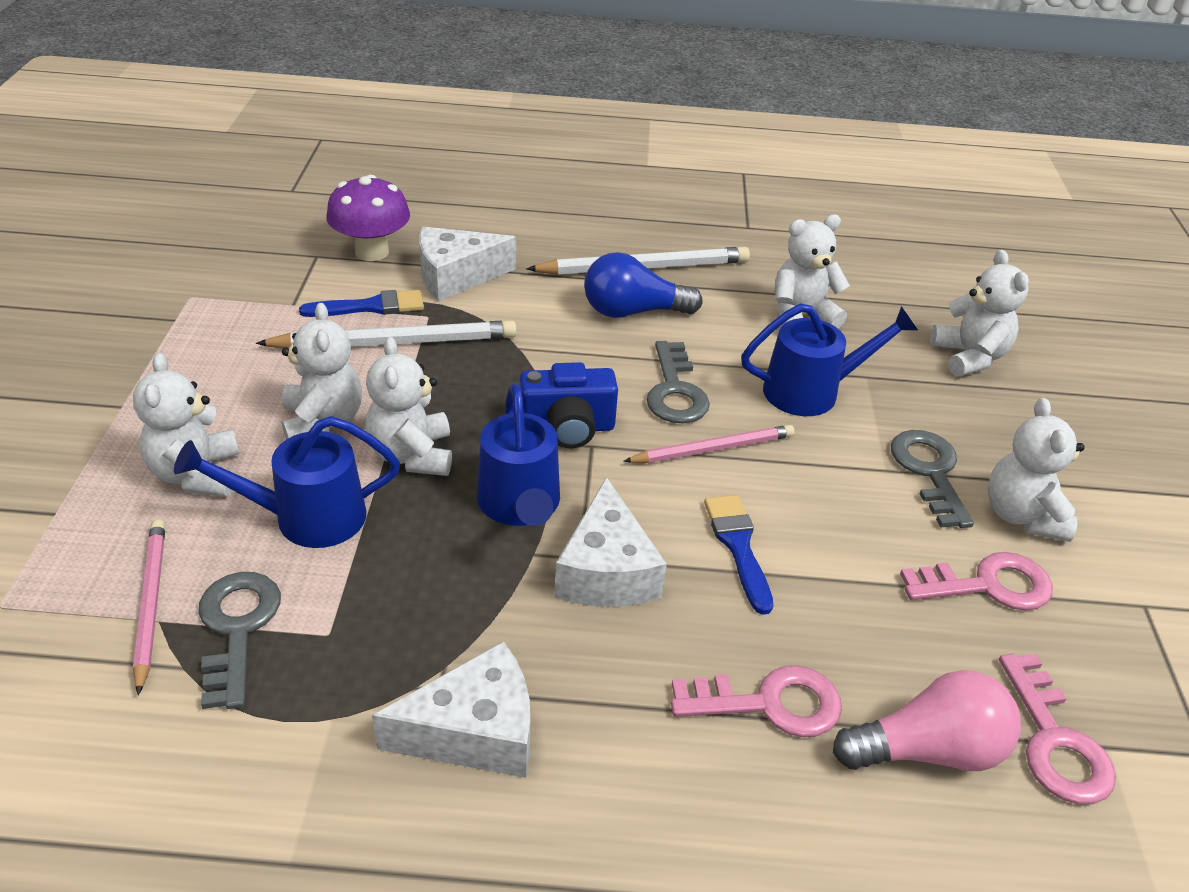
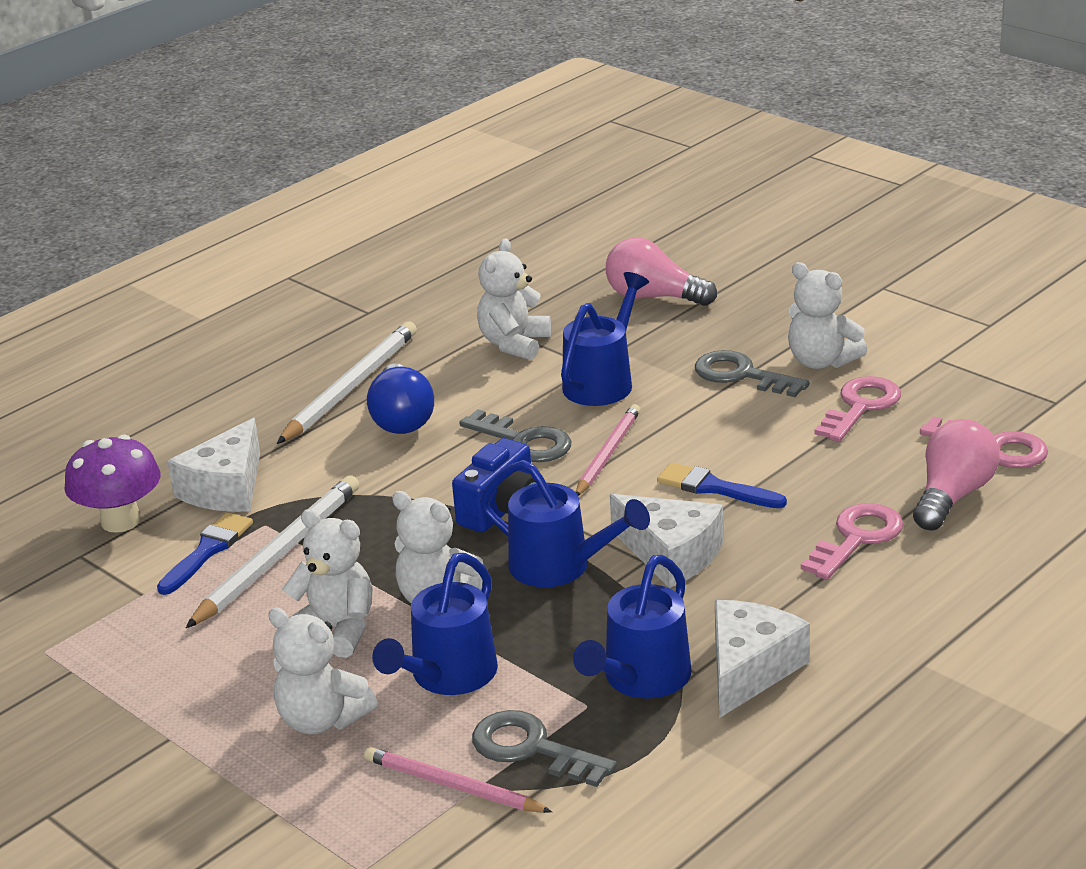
camera: 45 degrees left, 10 degrees down
(394, 653) = (640, 680): none -> blue watering can
(633, 311) = (401, 418): blue light bulb -> blue light bulb turned 45 degrees counterclockwise
(969, 357) = (654, 297): white teddy bear -> pink light bulb

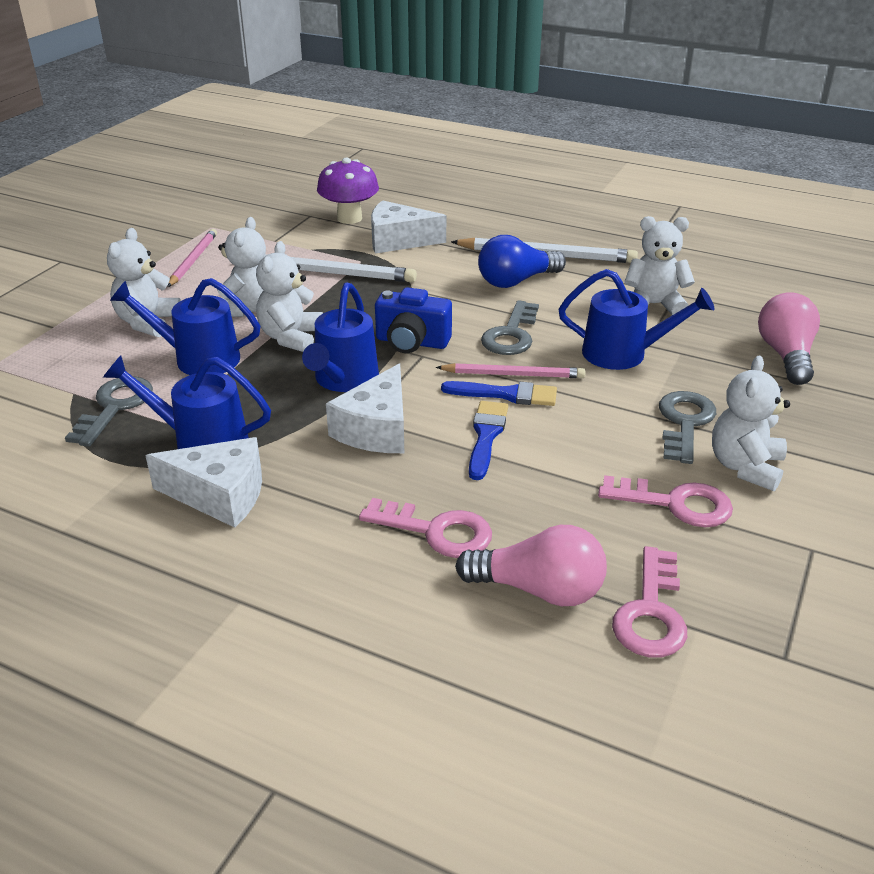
camera: 70 degrees right, 5 degrees up
(207, 551) = (325, 250): blue brush -> blue brush (506, 394)
(453, 786) = (74, 383): pink pencil -> pink pencil (193, 260)

